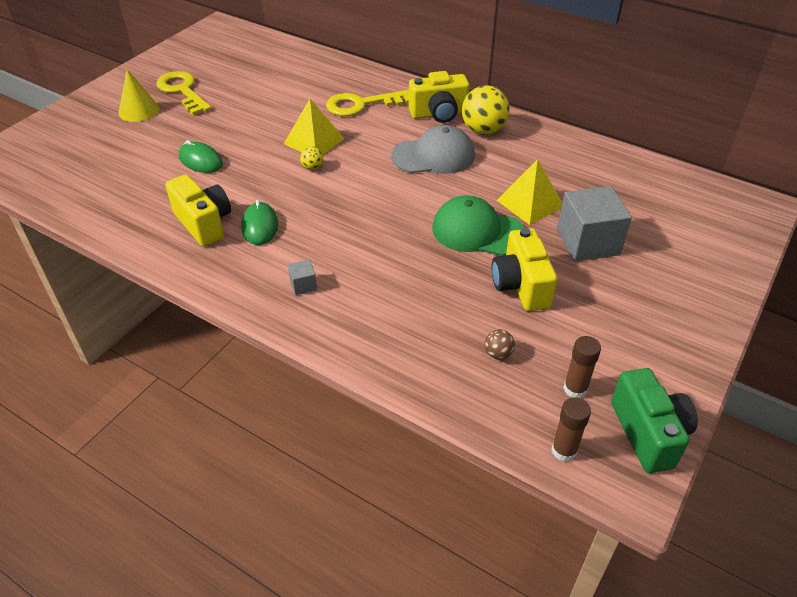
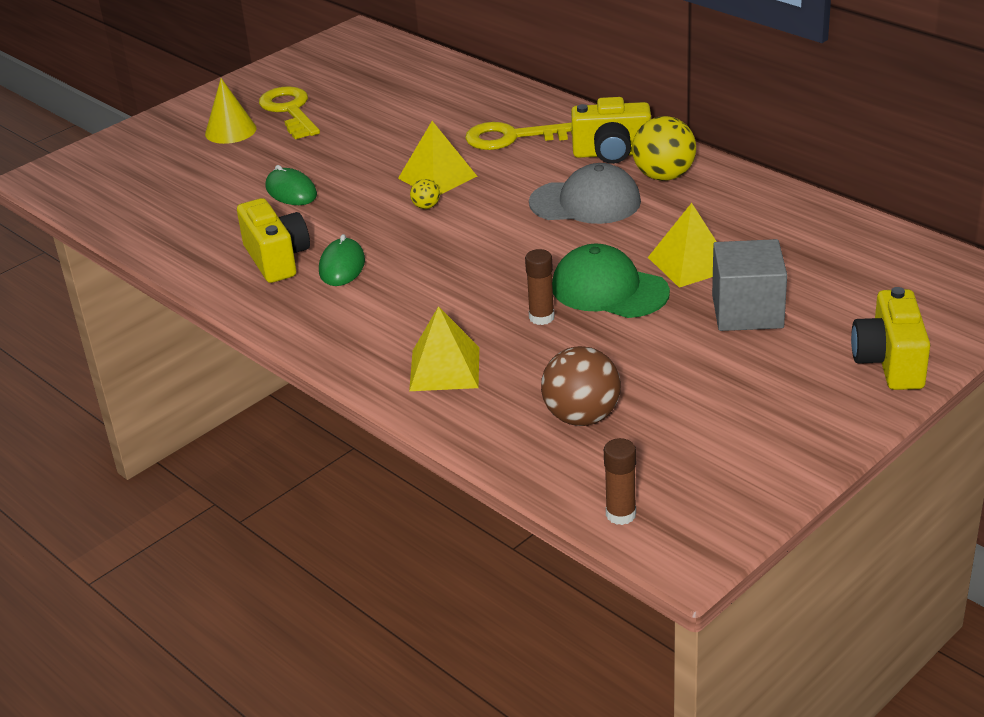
camera: 15 degrees right, 10 degrees down
(303, 285) = (375, 330): grey cube -> none
(372, 317) = (445, 369): none -> yellow pyramid
(498, 354) = (582, 417): brown ball -> brown ball, size x2.15
(521, 285) = (639, 351): yellow camera -> yellow camera (889, 362)
(575, 389) = (661, 459): brown glue stick -> brown glue stick (541, 317)
(648, 433) = (730, 509): green camera -> none

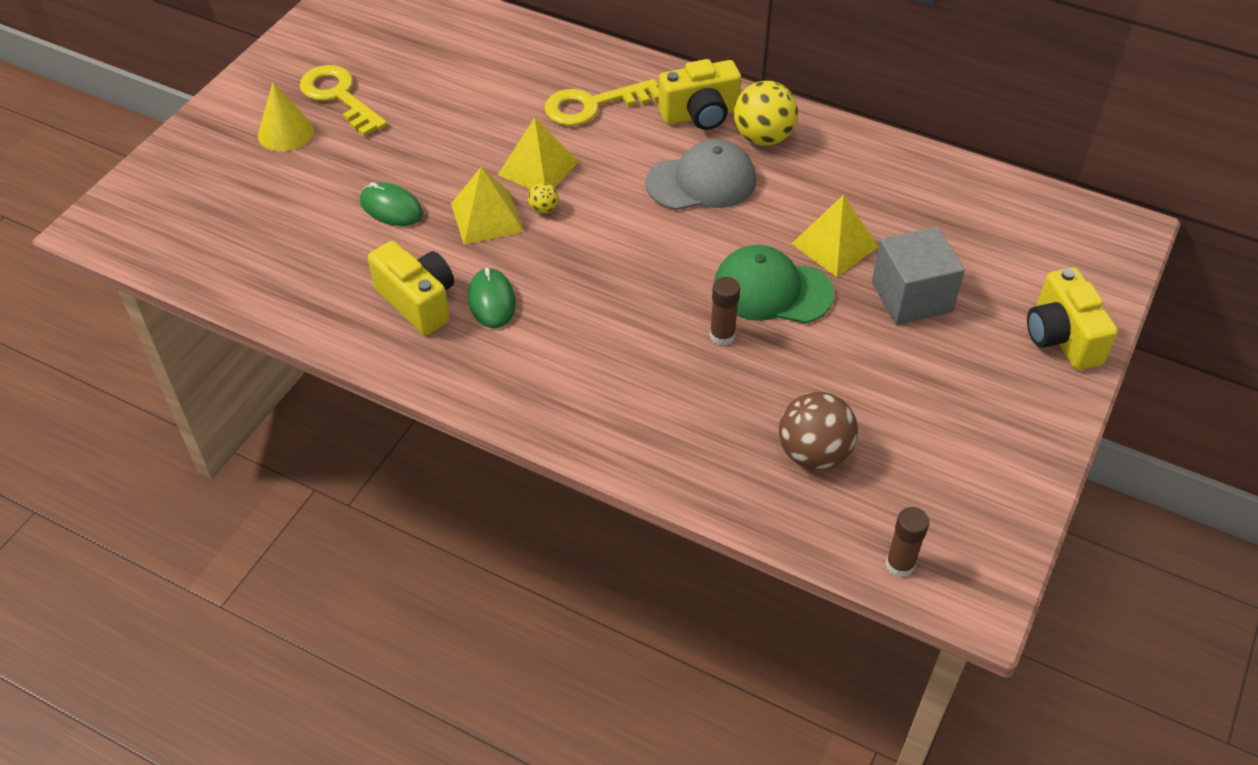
camera: 20 degrees left, 15 degrees up
(445, 369) = (656, 417): yellow pyramid -> yellow pyramid (487, 217)

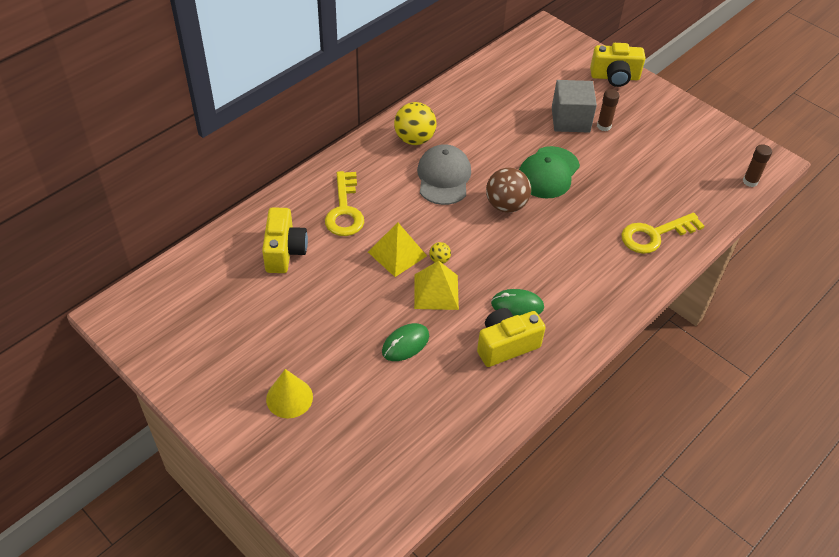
camera: 75 degrees left, 0 degrees up
(339, 97) = (261, 355): yellow key -> yellow key (654, 235)
(700, 115) = (379, 161): yellow camera -> yellow camera (284, 251)
(722, 336) = (578, 204): brown glue stick -> brown glue stick (604, 126)
(814, 453) = (673, 191): brown ball -> brown ball (506, 205)
(834, 245) = (520, 137): yellow pyramid -> none

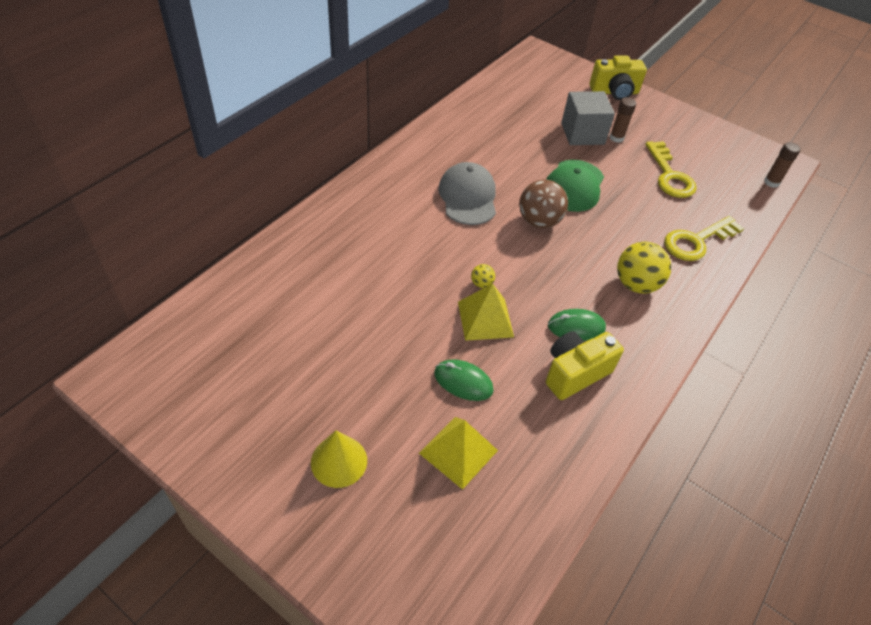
camera: 10 degrees left, 0 degrees up
(284, 251) = (308, 288): yellow camera -> none
(344, 210) = (368, 238): yellow key -> yellow key (669, 175)
(397, 253) = (434, 280): yellow pyramid -> yellow pyramid (458, 451)
(405, 344) = (463, 382): green mouse -> green mouse turned 75 degrees clockwise
(414, 139) = (429, 160): yellow ball -> yellow ball (636, 284)

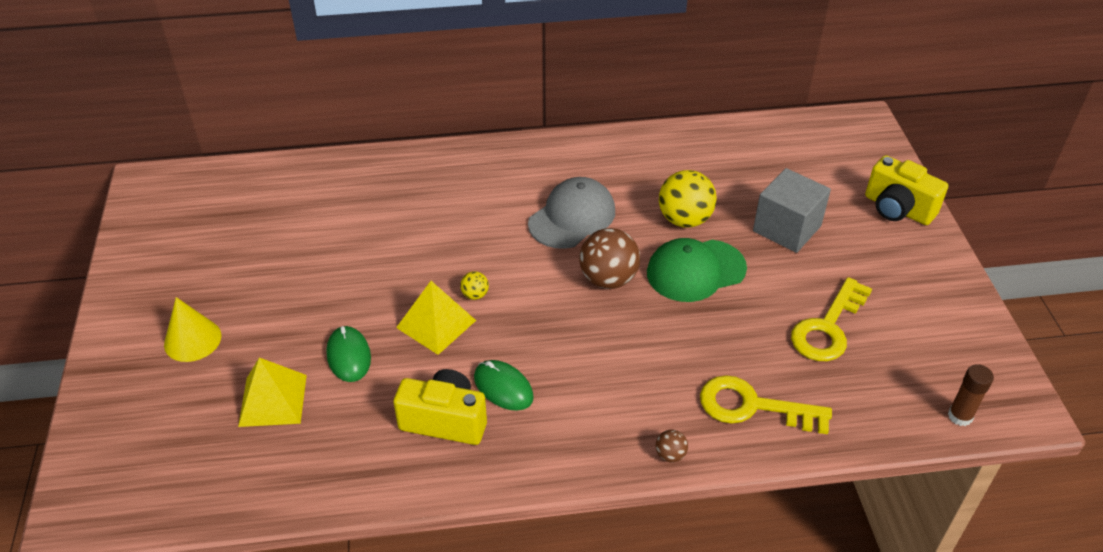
camera: 50 degrees right, 5 degrees down
(616, 138) = (822, 254): brown glue stick -> none
(636, 284) = (619, 396): yellow ball -> yellow ball (684, 219)
(700, 296) = (670, 455): none -> brown ball

